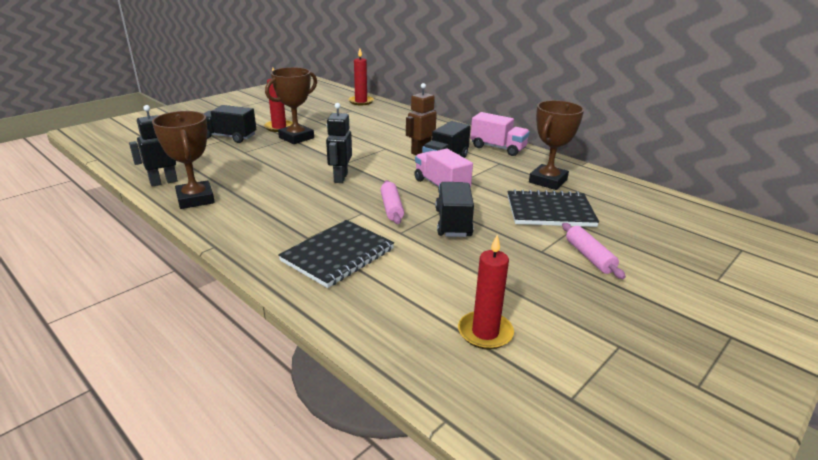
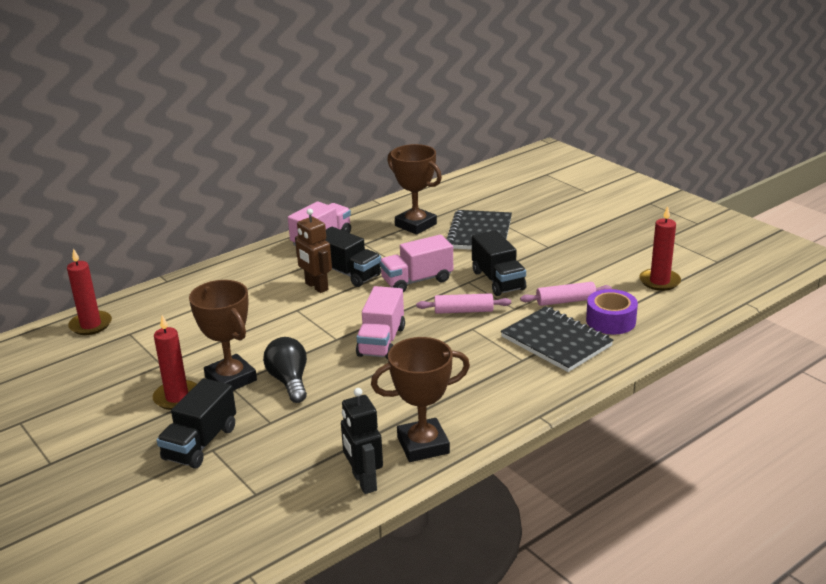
camera: 80 degrees left, 0 degrees up
(290, 153) = (289, 381): none -> black light bulb
(340, 178) = (381, 341): black robot -> pink truck
(381, 290) = (610, 321): none -> purple tape
(453, 223) = (498, 280): black truck -> black truck turned 120 degrees counterclockwise
(589, 257) = (557, 229): pink rolling pin -> pink rolling pin (565, 301)

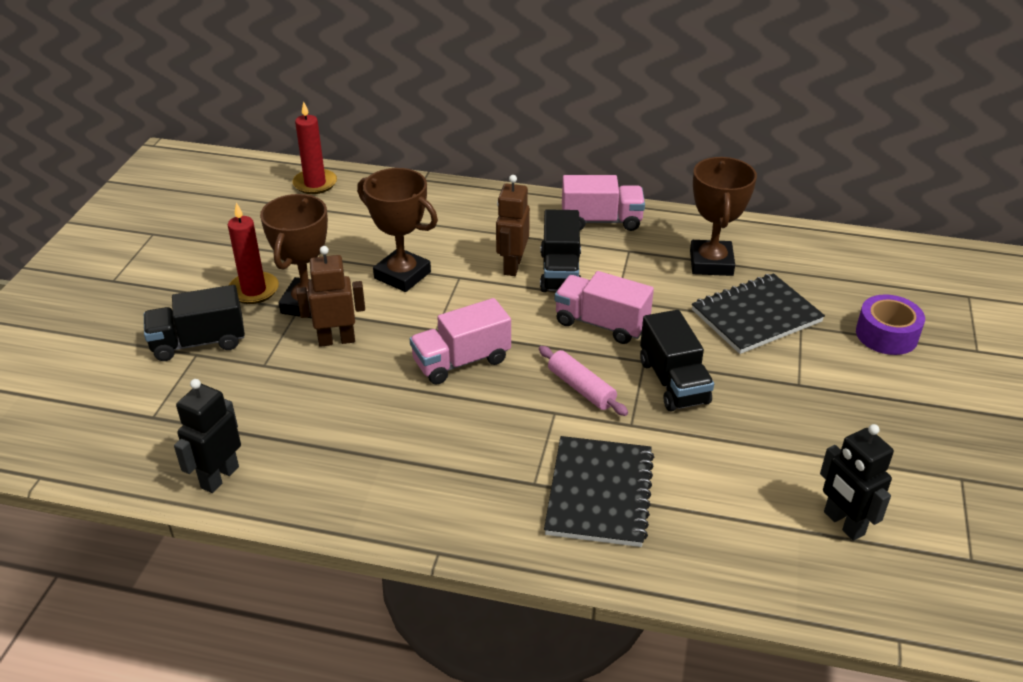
camera: 50 degrees right, 10 degrees up
(289, 381) = (336, 340): black light bulb -> brown robot
(423, 445) = (310, 487): brown trophy -> brown trophy (402, 275)
(498, 280) = (673, 382): black truck -> black truck turned 45 degrees counterclockwise
(565, 301) = (694, 459): pink rolling pin -> none
(610, 321) = (696, 520): purple tape -> purple tape (886, 335)
(659, 281) = (843, 523): red candle -> black robot

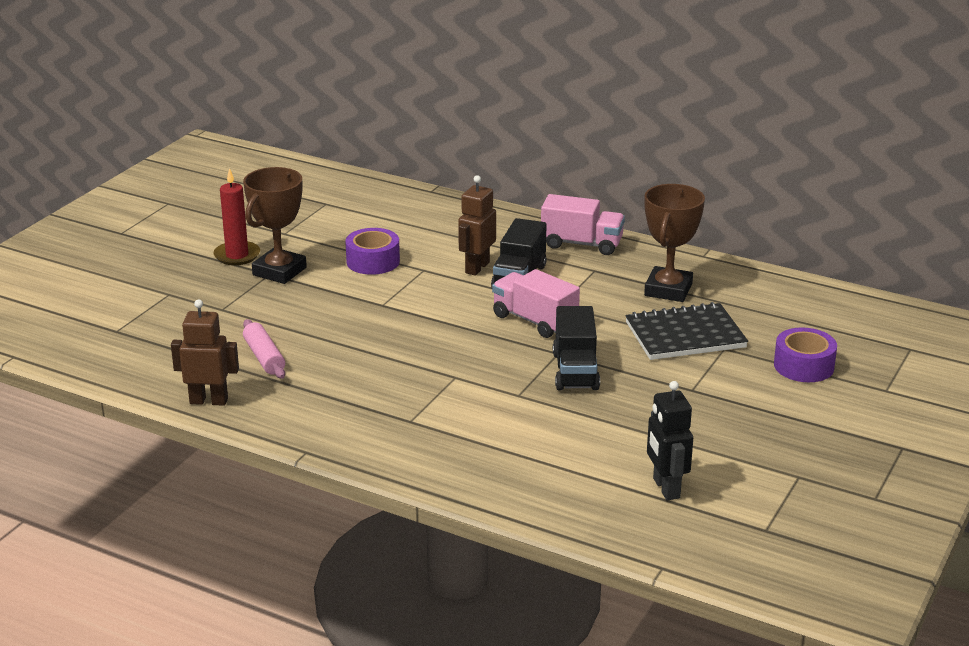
camera: 15 degrees right, 10 degrees down
(199, 342) = (174, 286): black truck -> none
(219, 477) = (153, 377): black robot -> none
(315, 184) = (328, 182): red candle -> none
(336, 340) = (292, 300): brown robot -> brown robot (209, 401)
(402, 275) = (373, 261): brown trophy -> purple tape
(461, 361) = (393, 330): pink truck -> none
(581, 388) = (489, 364): pink rolling pin -> pink rolling pin (264, 357)
(599, 493) = (462, 436): black notebook -> none

